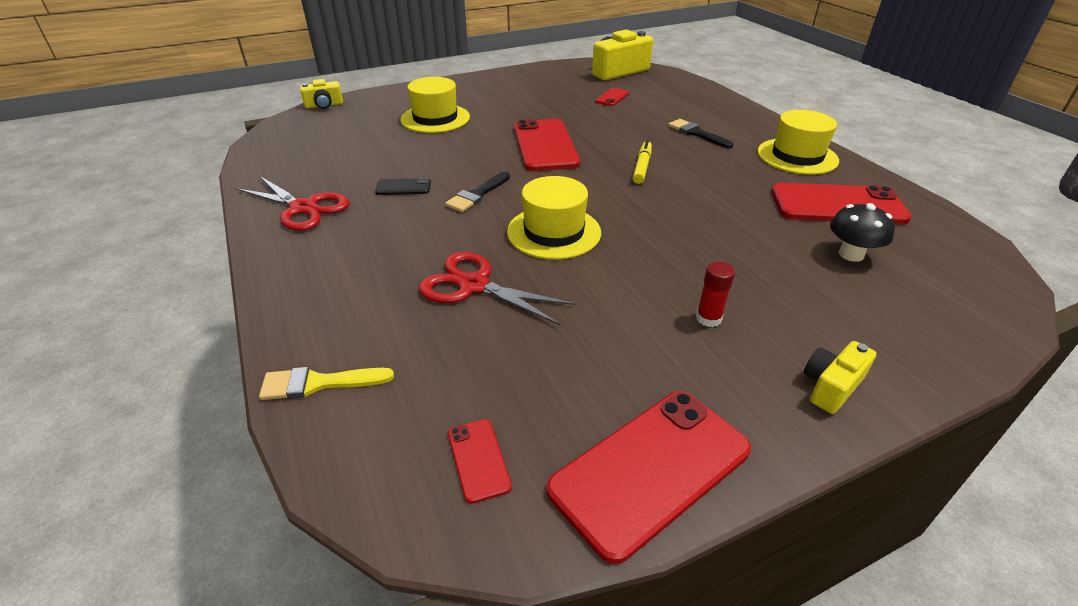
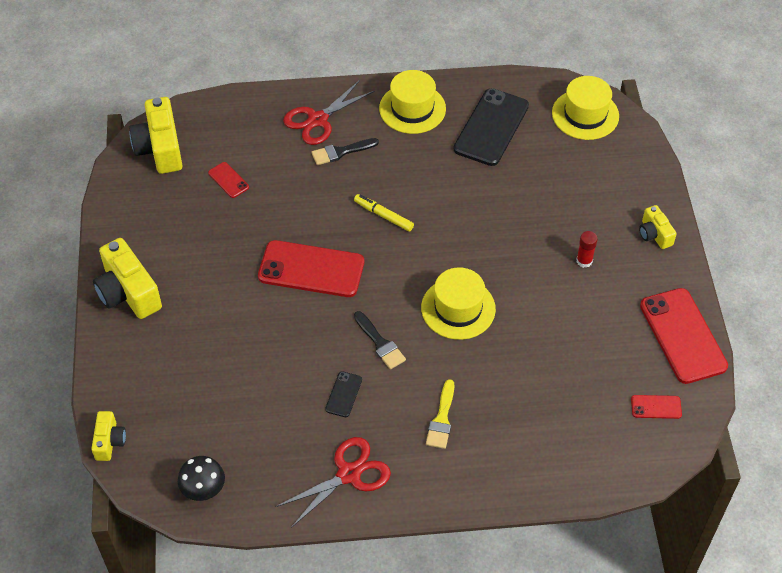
camera: 70 degrees left, 15 degrees up
(319, 383) = (575, 476): yellow brush -> yellow brush (441, 419)
(435, 118) = (203, 342): yellow hat -> yellow hat (585, 114)
(469, 86) = (128, 292): none -> yellow camera
(474, 285) = (506, 375): red scissors -> red scissors (318, 120)
(837, 205) = (491, 127): red phone -> black phone
(851, 254) = (549, 156): black mushroom -> black mushroom (203, 489)

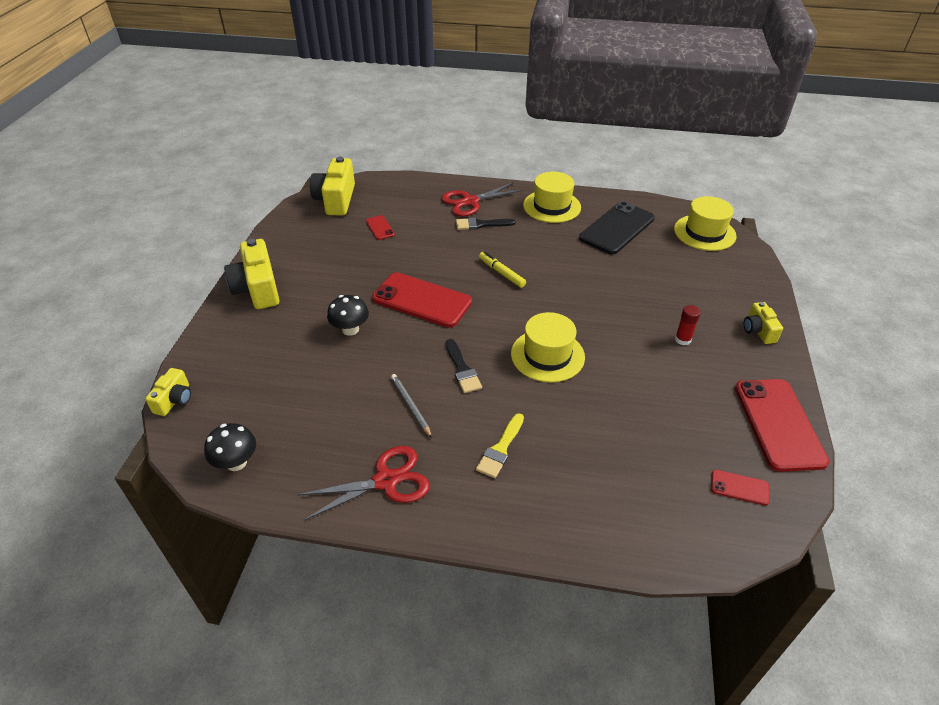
camera: 15 degrees right, 10 degrees down
(250, 322) = (350, 329): none -> black mushroom
(344, 394) = (410, 406): black phone -> grey pencil

